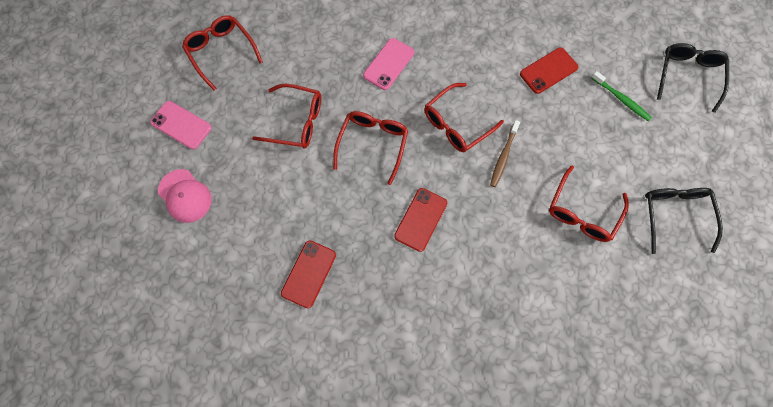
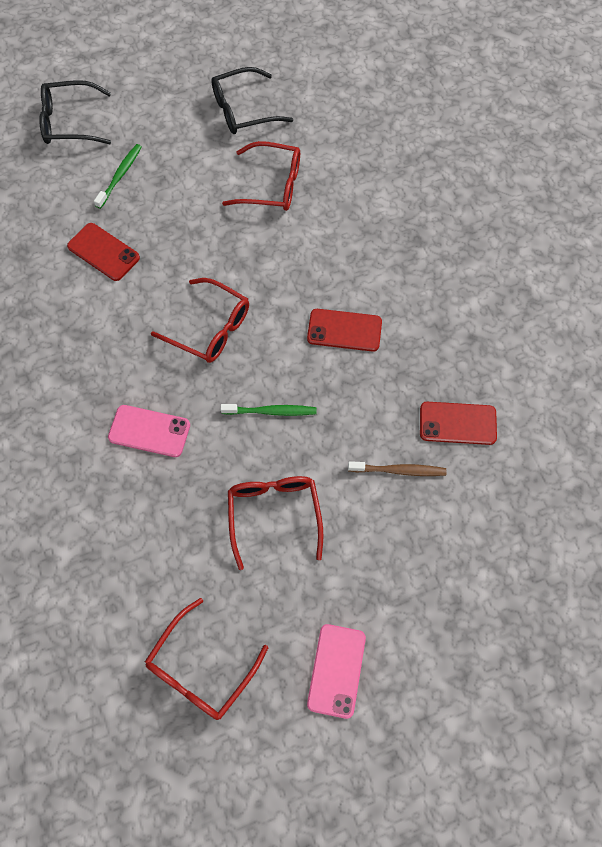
camera: 110 degrees left, 5 degrees down
(185, 196) = (431, 613): pink cap -> none
(373, 144) = (271, 411): red glasses -> green toothbrush
(503, 156) = (234, 270): brown toothbrush -> brown toothbrush (398, 470)

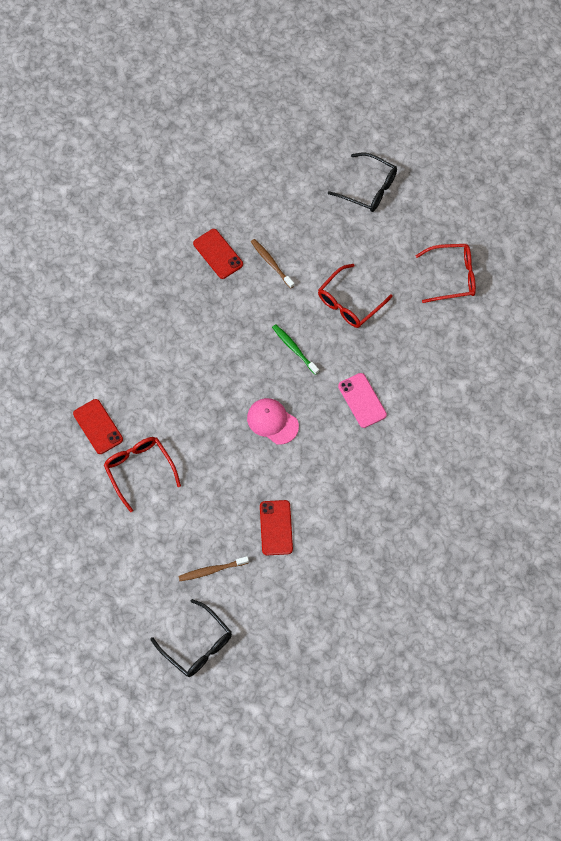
camera: 130 degrees left, 0 degrees up
(120, 176) = (212, 570): green toothbrush -> brown toothbrush
(210, 328) = (272, 421): red glasses -> pink cap
(243, 110) = (91, 539): black glasses -> black glasses (369, 188)
(336, 670) = (397, 220): pink phone -> none
(344, 330) = (209, 350): red phone -> red phone (98, 426)

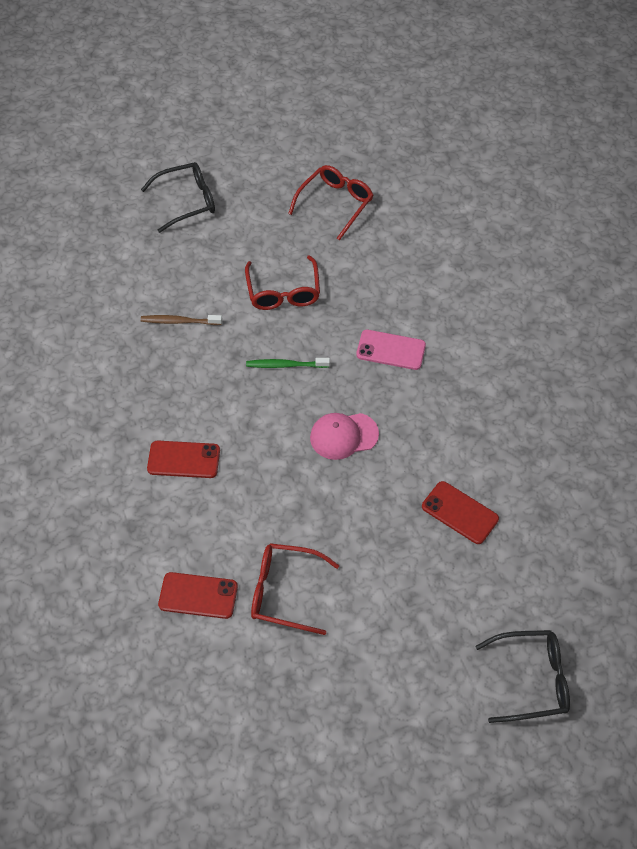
camera: 50 degrees left, 10 degrees down
(212, 570) = (457, 604): brown toothbrush -> none
(218, 254) = (123, 356): red phone -> red phone (184, 460)

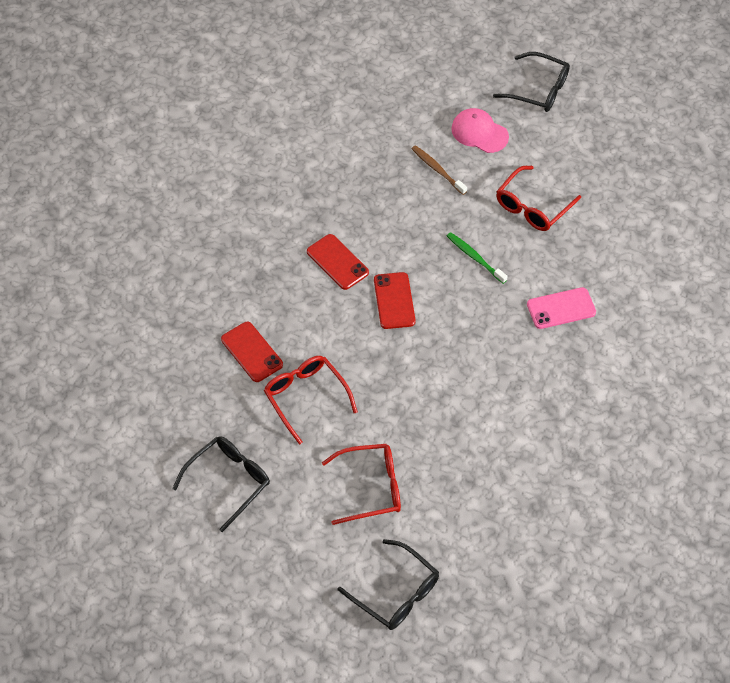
camera: 45 degrees right, 0 degrees up
(303, 721) = (229, 481): none -> black glasses
(335, 204) = (646, 174): red glasses -> red glasses (371, 487)
(343, 436) = (458, 336): pink cap -> pink cap (479, 132)
(391, 350) = (561, 308): pink phone -> pink phone turned 75 degrees counterclockwise
(460, 512) = (477, 453): red phone -> red phone (394, 301)

